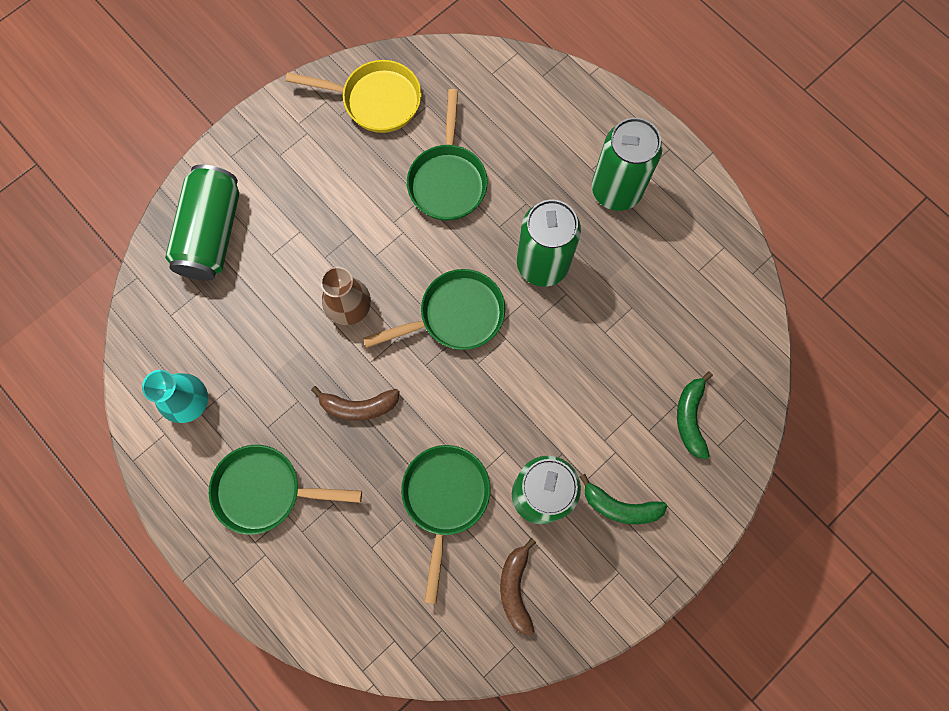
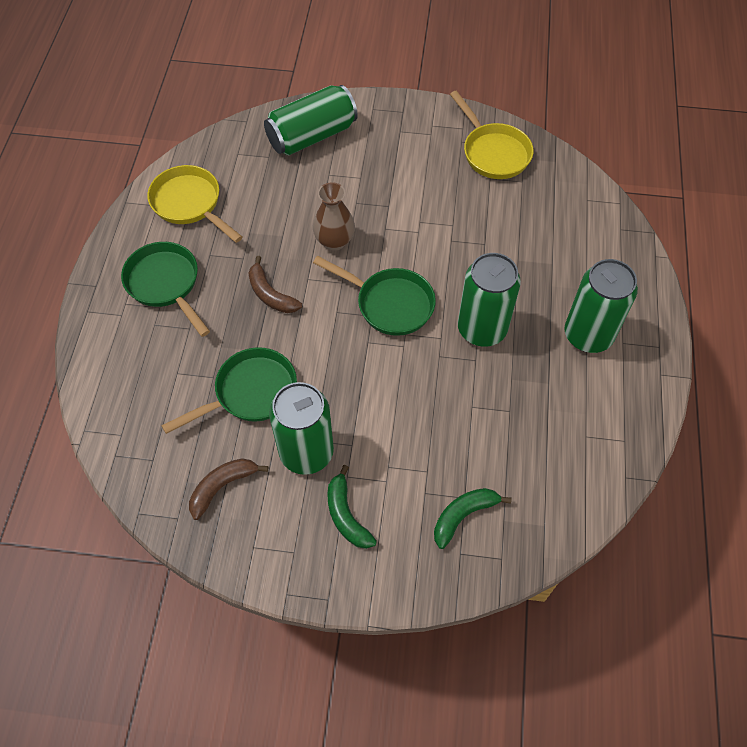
camera: 50 degrees right, 15 degrees down
(191, 403) = (190, 204): turquoise vase -> yellow pan
(448, 180) = (482, 230): green pan -> none

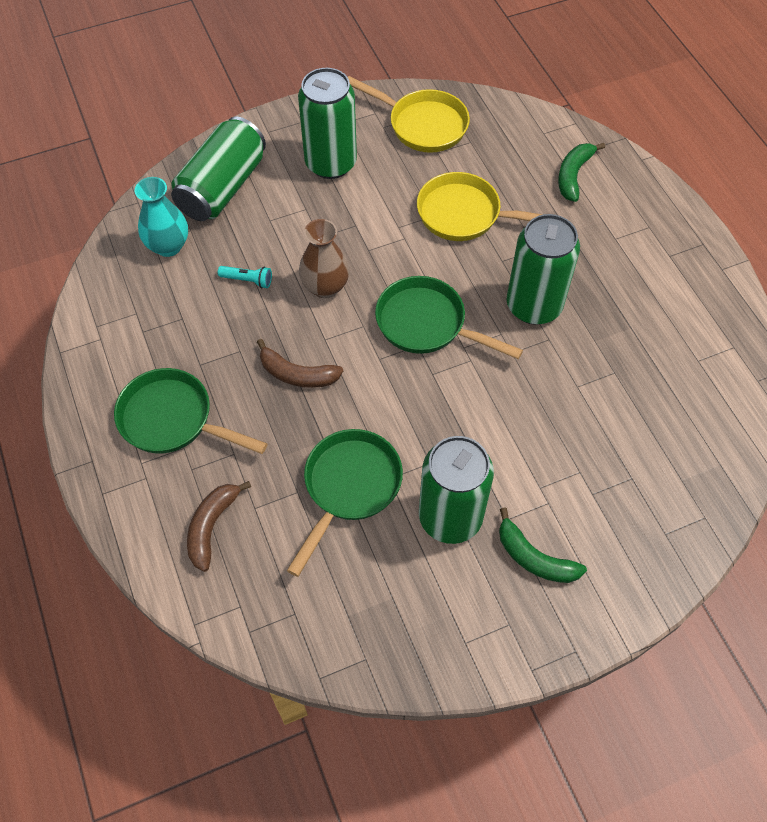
camera: 30 degrees left, 0 degrees up
(190, 204) = (138, 320): yellow pan -> yellow pan (465, 215)
(222, 487) = (389, 600): brown banana -> brown banana (212, 526)
(246, 161) = (168, 246): none -> turquoise vase
(283, 211) = (247, 280): none -> turquoise flashlight
(389, 304) = (427, 324): green pan -> green pan turned 150 degrees counterclockwise
(463, 516) = (643, 496): green banana -> green banana (573, 175)
(588, 335) = (634, 263): green can -> green can (330, 163)

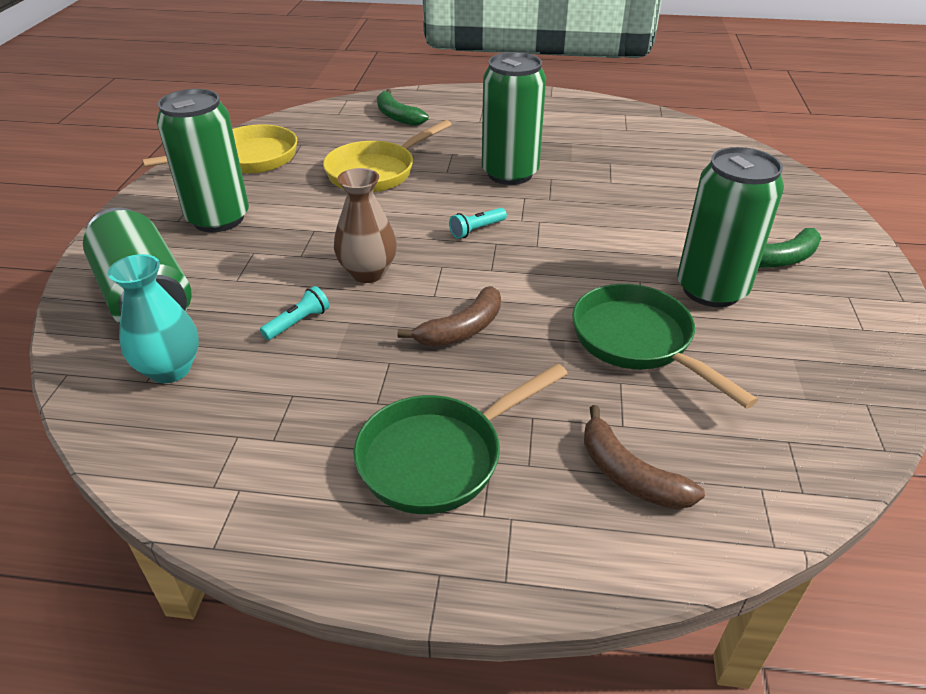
camera: 60 degrees left, 20 degrees down
(427, 324) = (477, 230): green pan -> turquoise flashlight

